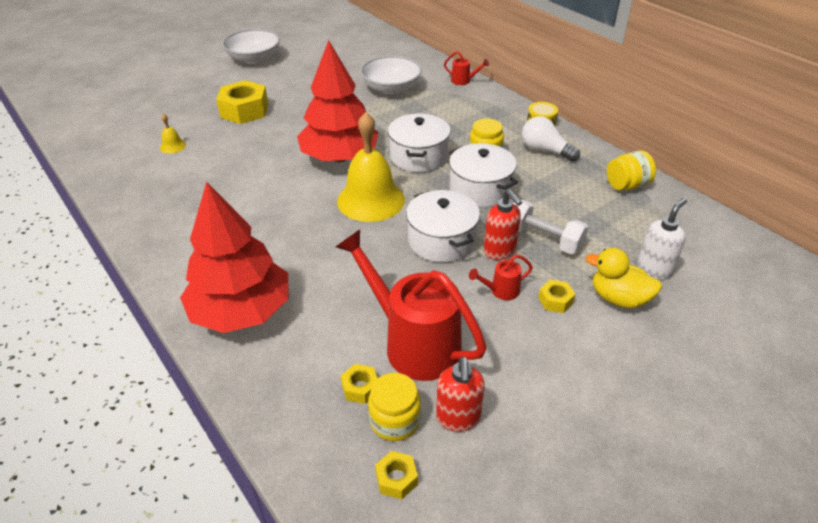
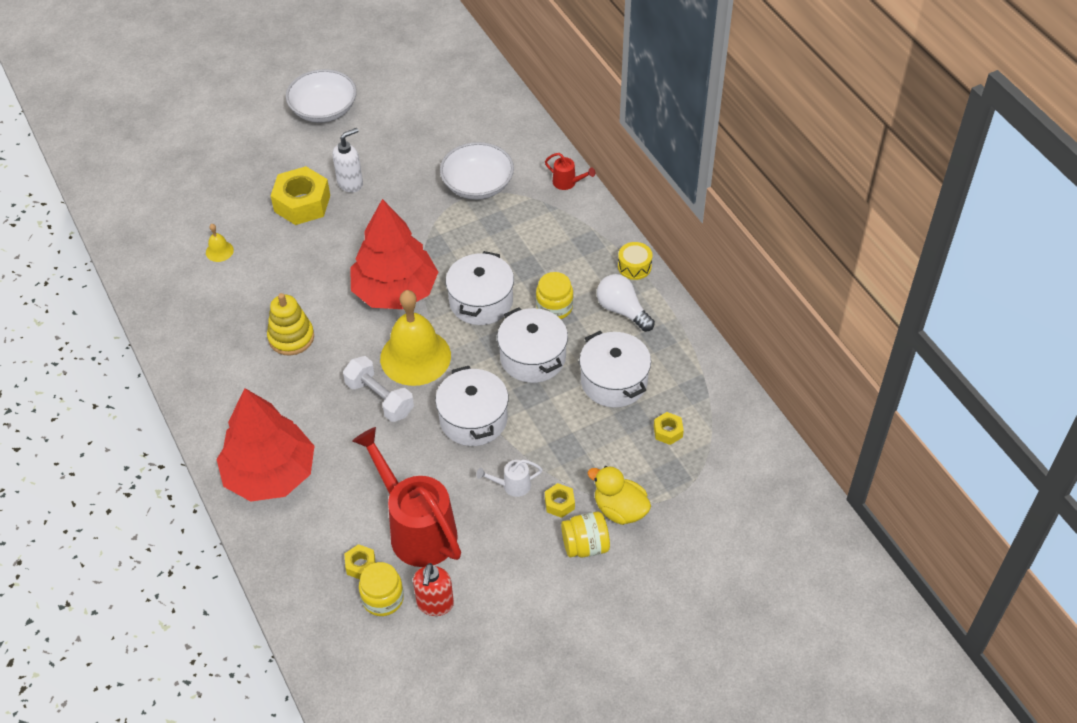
camera: 10 degrees right, 10 degrees up
(248, 198) = (291, 337): none -> yellow stacking toy
(396, 479) = (372, 646): yellow nut -> yellow nut (668, 432)
(500, 251) = (526, 440): red soap dispenser -> none
(500, 291) = (512, 486): red watering can -> white watering can
(543, 239) = (575, 431): white dumbbell -> white dumbbell (380, 398)
(561, 198) = (614, 381): none -> white pot
(627, 185) = (691, 372): yellow jar -> yellow jar (585, 545)
(654, 269) = (669, 482): white soap dispenser -> white soap dispenser (350, 183)

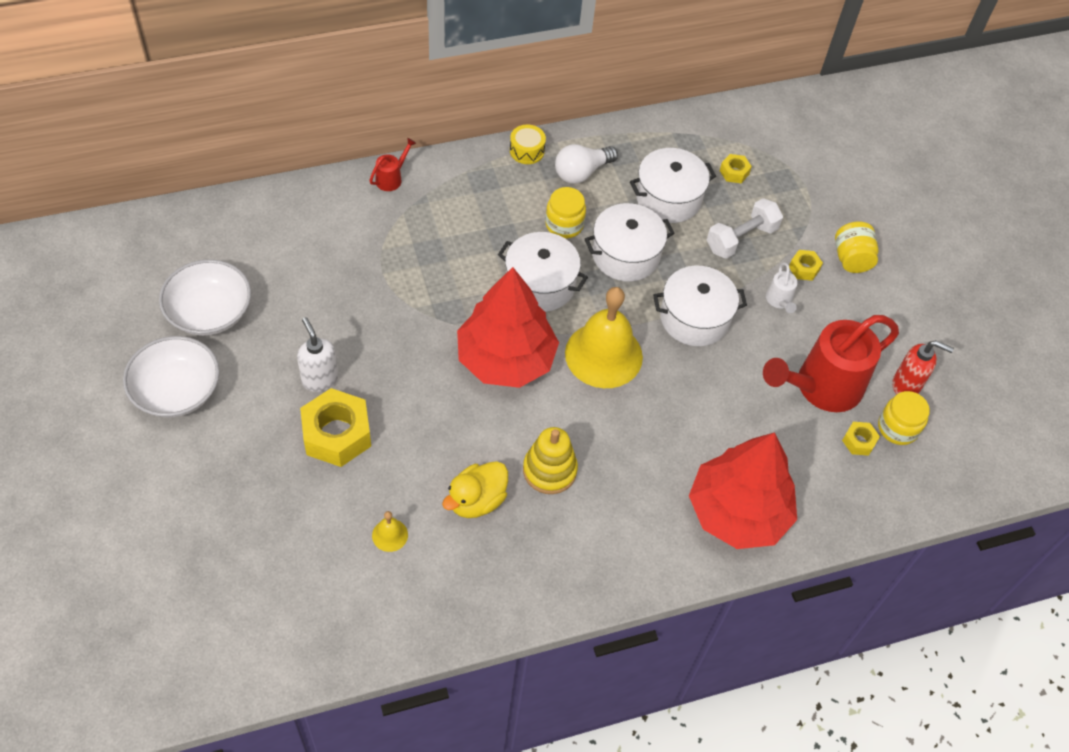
camera: 85 degrees left, 5 degrees up
(380, 398) = (653, 395): white dumbbell -> white dumbbell (741, 239)
(478, 185) = (367, 256): white bowl -> white bowl (209, 312)
(620, 509) = (815, 226): yellow duck -> yellow duck (476, 500)

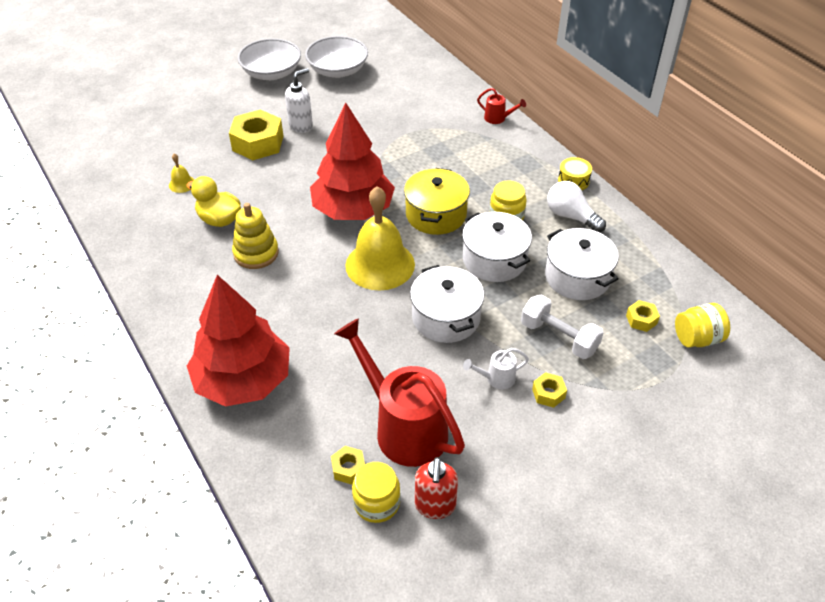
camera: 80 degrees right, 10 degrees down
(540, 284) = (436, 214): white pot -> yellow pot
(851, 259) = (584, 434): yellow jar -> yellow jar (697, 338)

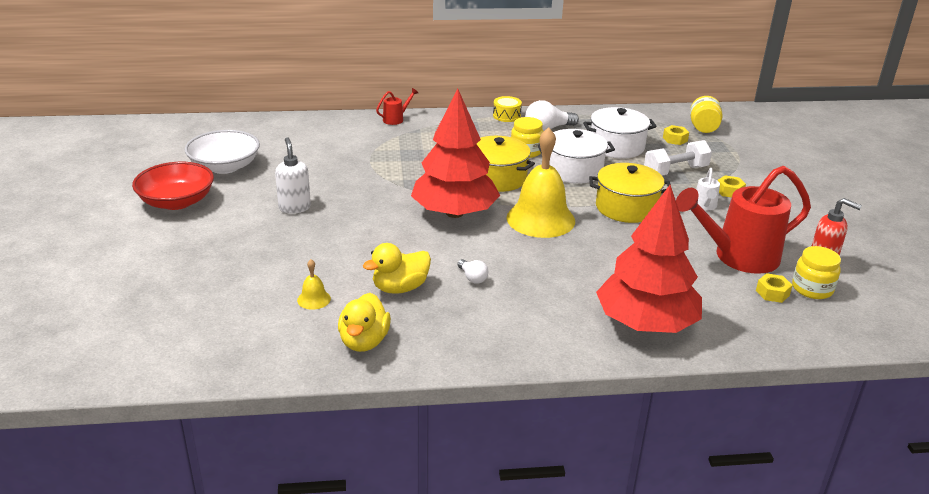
camera: 65 degrees left, 15 degrees down
(142, 227) = (364, 341): none -> yellow duck
(256, 253) = (472, 278): yellow stacking toy -> white light bulb
(258, 143) = (294, 238): yellow nut -> none
(271, 73) = (177, 202): white bowl -> red bowl
(446, 317) = (626, 207): white pot -> yellow pot

